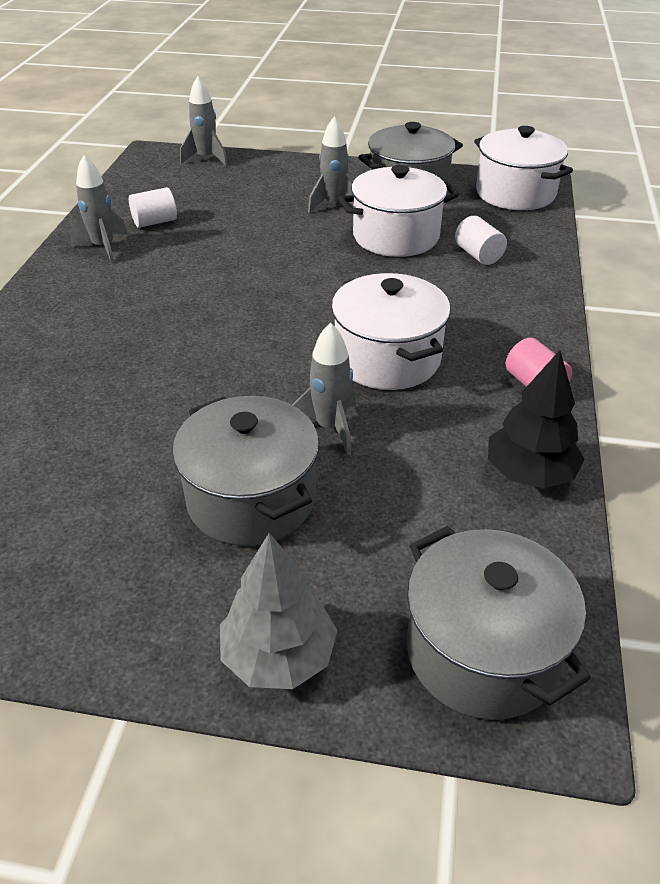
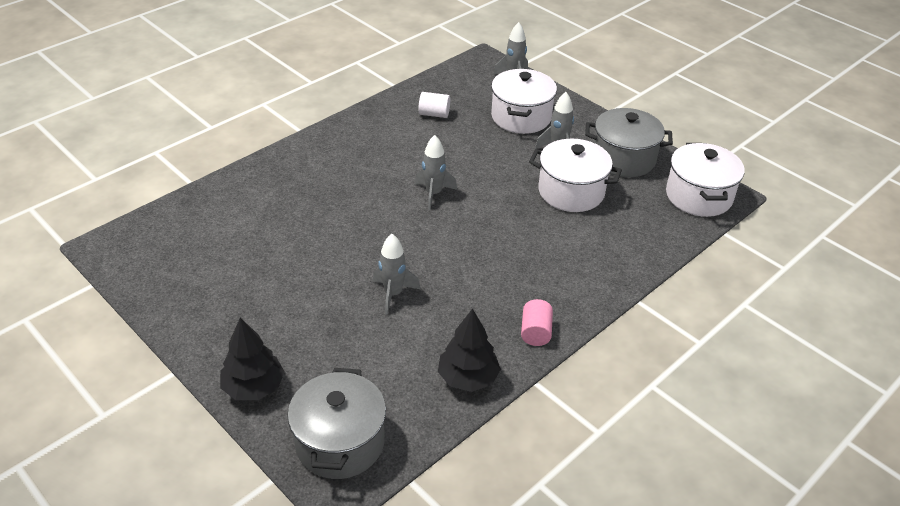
camera: 35 degrees right, 0 degrees up
(103, 247) = (388, 120): grey rocket -> grey rocket (433, 194)
(251, 499) = (316, 309): grey pot -> none
(278, 655) = (254, 387): grey tree -> black tree
(387, 358) = (469, 271): white pot -> white pot (521, 117)
(478, 255) = (610, 231): white cylinder -> none

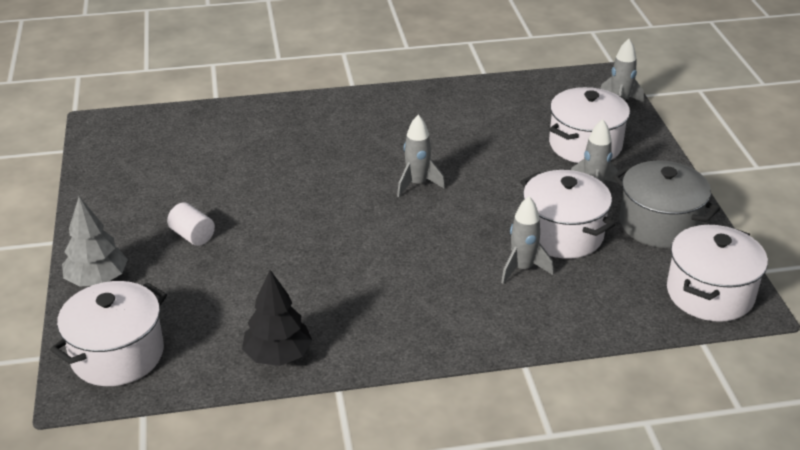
camera: 35 degrees right, 5 degrees down
(254, 387) = (97, 279): black tree -> grey tree
(340, 442) = (117, 354): grey pot -> white pot
(393, 294) = (287, 256): grey rocket -> grey rocket (522, 269)
(434, 114) = (495, 112): white cylinder -> white cylinder (192, 236)
(535, 332) = (384, 346): pink cylinder -> none

